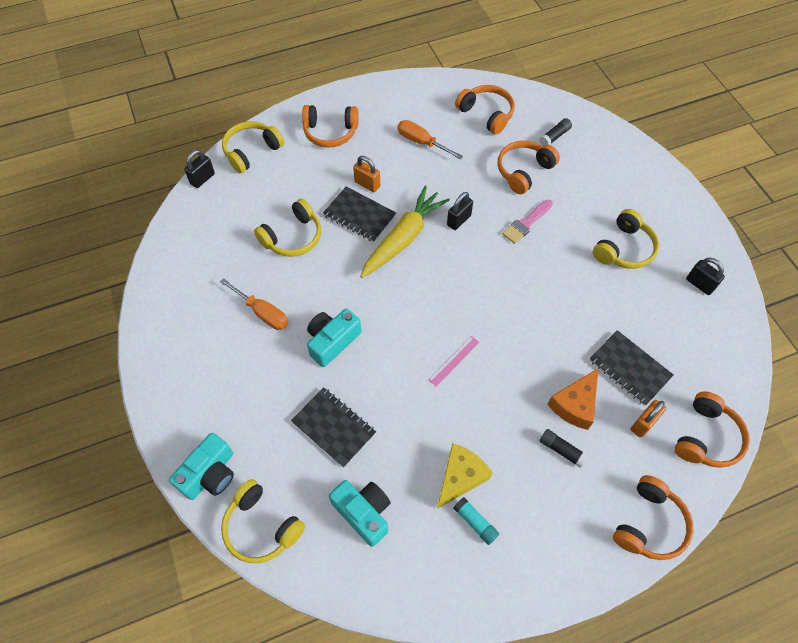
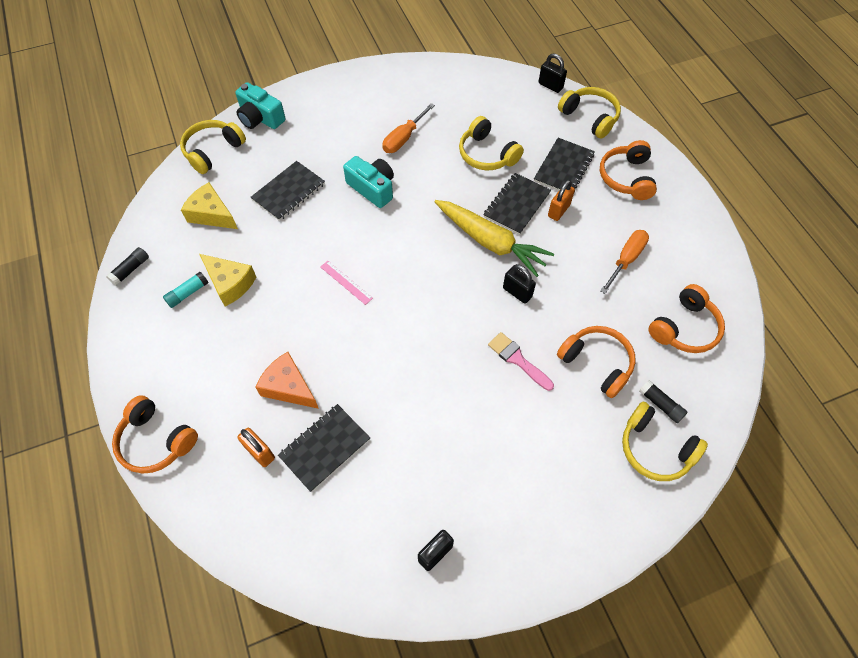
camera: 90 degrees right, 0 degrees up
(315, 176) = (563, 168): none -> black notebook
(363, 513) = (211, 214): turquoise camera -> yellow cheese
(561, 450) = (243, 369): black glue stick -> black glue stick (130, 270)
(624, 249) = (486, 466): yellow headphones -> yellow headphones (655, 448)
(706, 437) = (235, 518): orange headphones -> none

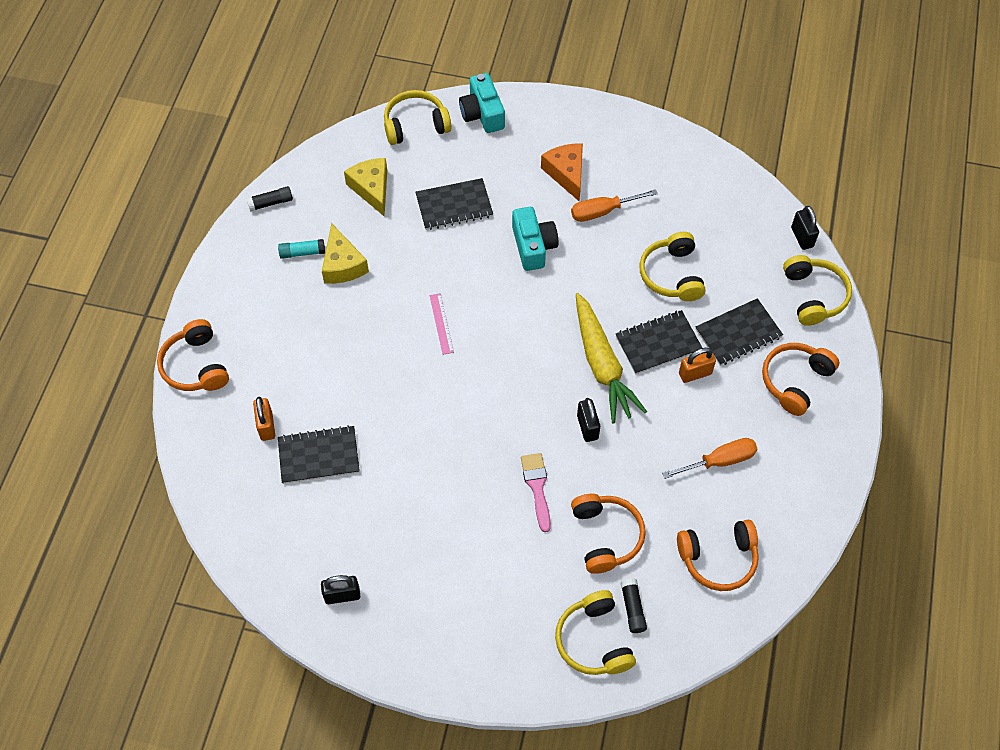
camera: 35 degrees right, 0 degrees up
(288, 387) = (326, 387): orange cheese -> orange cheese (566, 173)

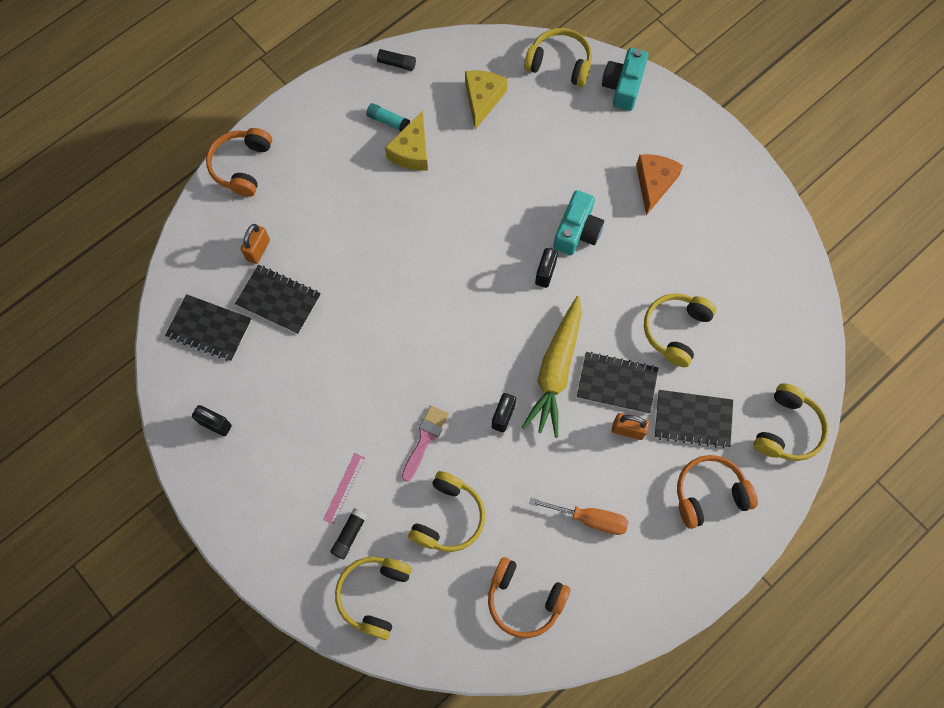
camera: 35 degrees right, 10 degrees up
(441, 323) = (452, 251): pink ruler -> pink ruler (344, 488)
(454, 206) = (538, 155): black notebook -> black notebook (209, 328)
(603, 211) = (660, 237): orange screwdriver -> none
(606, 536) = (448, 517): orange headphones -> yellow headphones
(632, 608) = (424, 591): black glue stick -> black glue stick (349, 535)
(802, 237) = (818, 370): black padlock -> black padlock (545, 273)

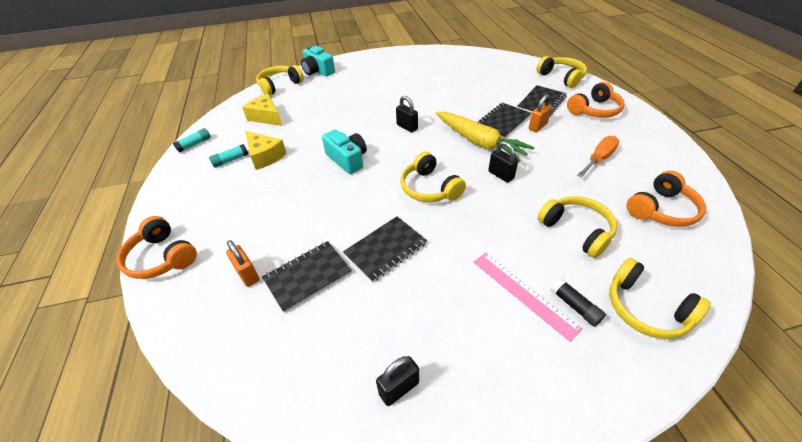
camera: 60 degrees left, 25 degrees down
(209, 328) = (288, 349): black notebook -> black notebook (385, 249)
(344, 488) = (524, 293): pink ruler -> pink ruler, size x1.57
(394, 63) = (194, 144): black glue stick -> turquoise glue stick
(425, 439) = (499, 222): pink brush -> none
(577, 231) = (389, 108): turquoise camera -> turquoise camera (347, 159)
(654, 183) = (384, 77): orange cheese -> none
(675, 330) = (480, 93): yellow headphones -> yellow headphones (429, 188)
(709, 494) = (594, 110): orange headphones -> orange headphones turned 135 degrees counterclockwise

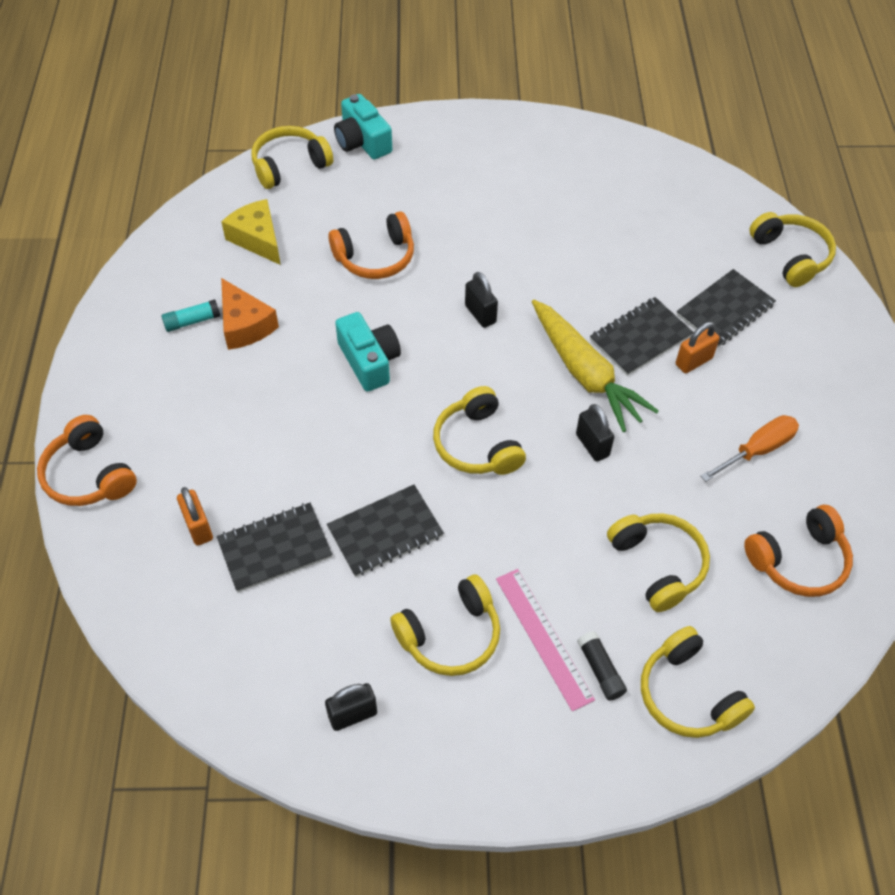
camera: 10 degrees right, 10 degrees up
(194, 144) = (139, 275): turquoise glue stick -> none
(265, 156) = (245, 325): yellow cheese -> orange cheese
(455, 307) = (450, 635): none -> yellow headphones
(594, 110) = (806, 347): orange headphones -> orange headphones (375, 257)

